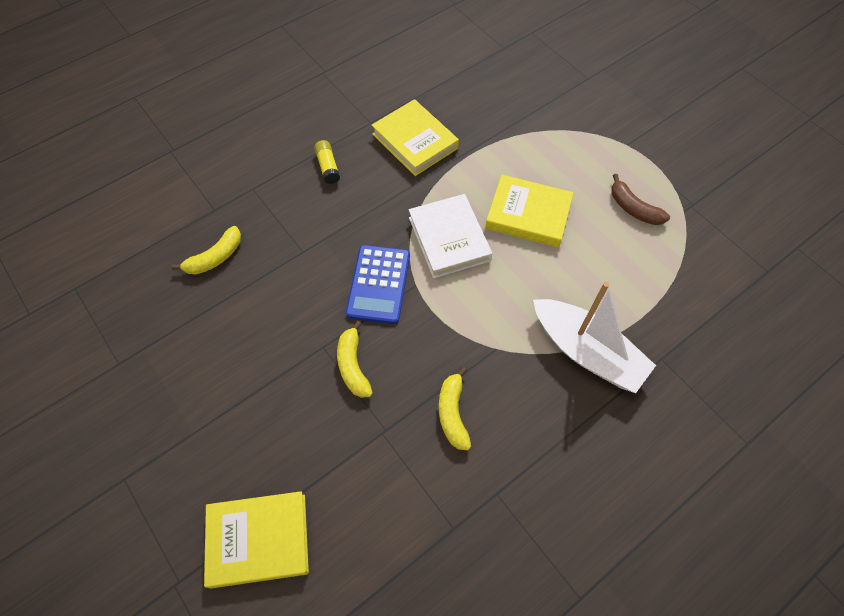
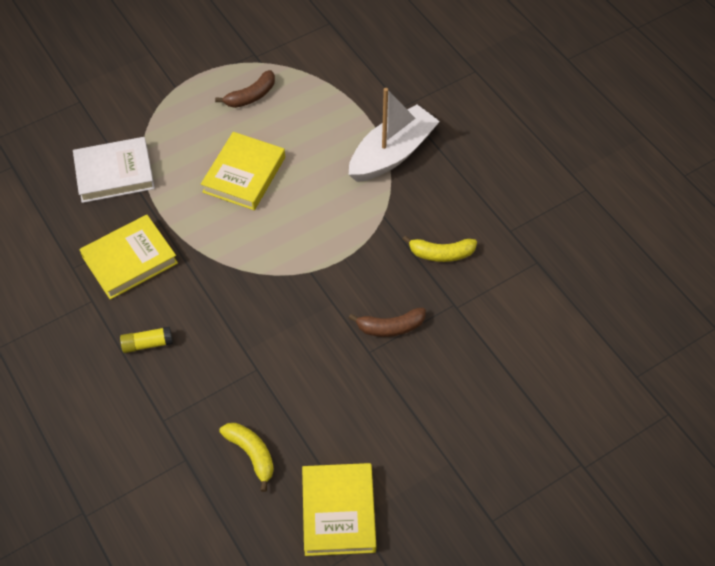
camera: 85 degrees left, 5 degrees down
(259, 540) = (546, 402): yellow book -> yellow book (338, 512)
(353, 365) = (390, 327): yellow banana -> brown banana
(378, 284) = (305, 302): blue calculator -> none
(449, 239) = (262, 240): white book -> white book (114, 173)

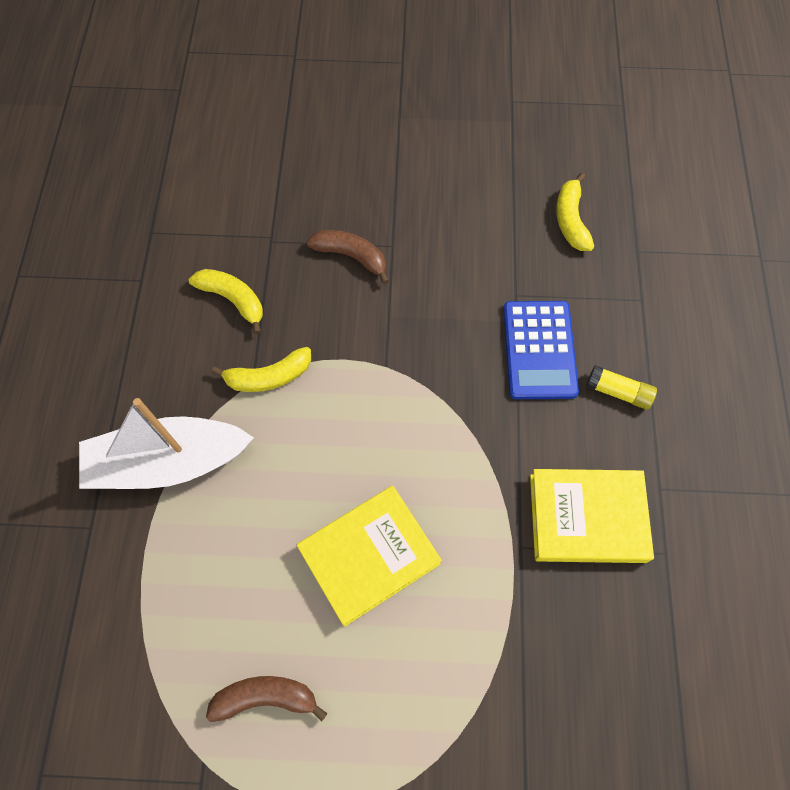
camera: 145 degrees left, 10 degrees up
(114, 173) = (541, 682): white book -> none
(216, 340) = (539, 350): none -> blue calculator
(338, 512) = (523, 134): yellow book -> none
(377, 225) = (269, 377): none -> yellow banana

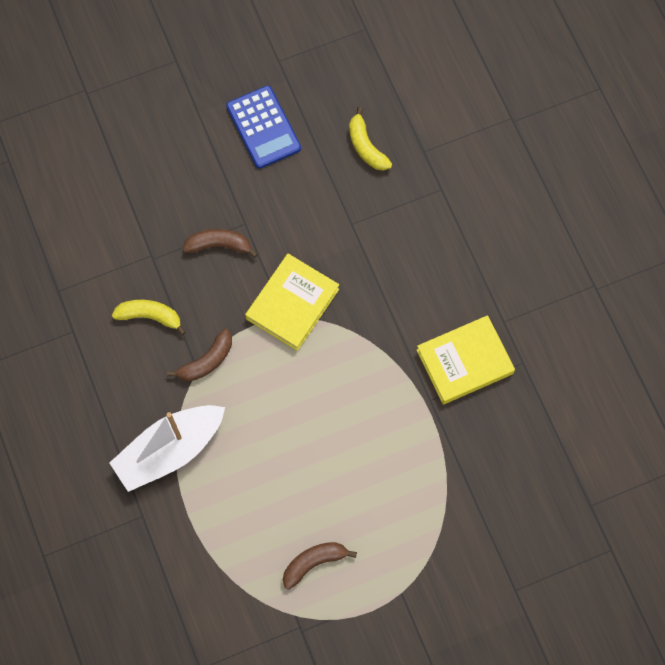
camera: 25 degrees left, 5 degrees up
(269, 377) = (206, 361): yellow banana -> brown banana
(369, 556) = (336, 449): yellow book -> yellow book (292, 304)
(539, 350) = (385, 259): blue calculator -> blue calculator (263, 127)
(618, 392) = (451, 266): yellow glue stick -> none

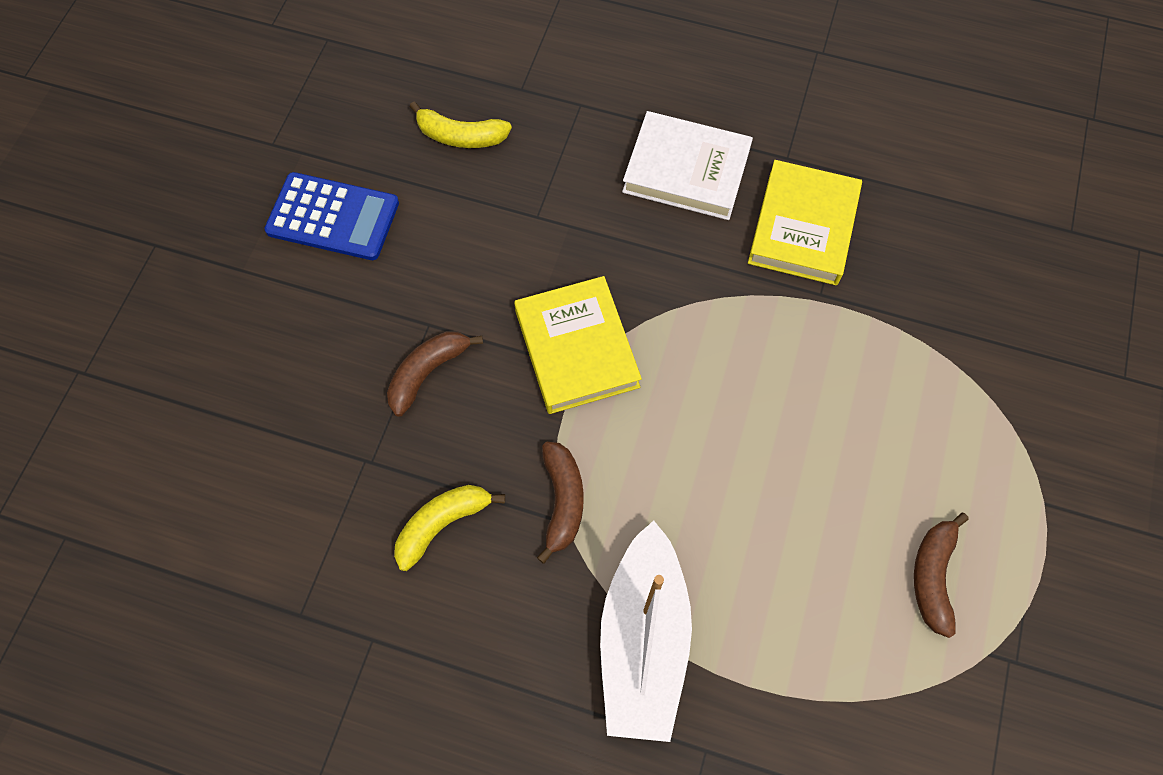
camera: 50 degrees left, 5 degrees down
(447, 276) = (686, 171): none -> white book

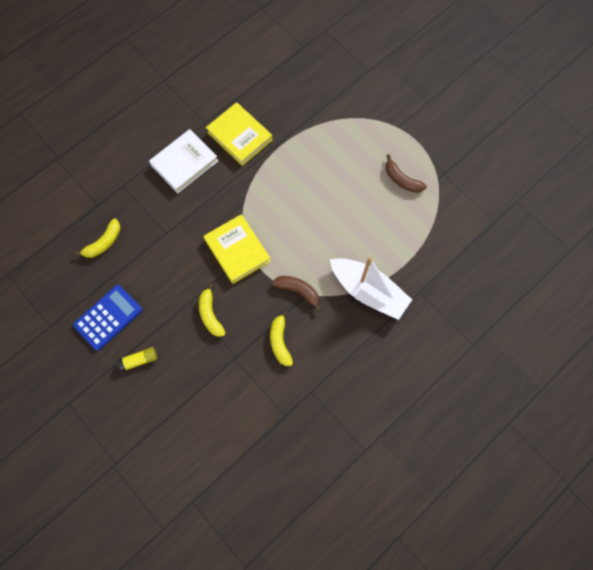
camera: 60 degrees left, 5 degrees up
(282, 306) = (139, 360): none -> yellow glue stick
(427, 372) = (210, 314): brown banana -> yellow banana
(576, 349) = (237, 250): yellow book -> yellow book turned 45 degrees clockwise

